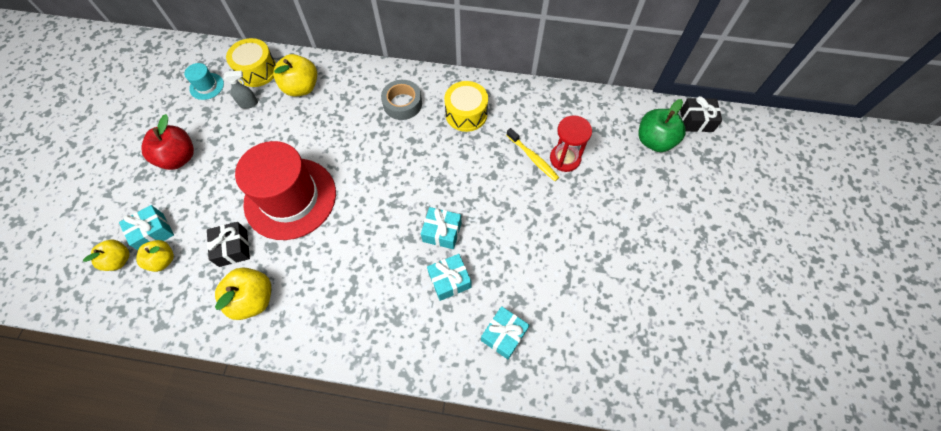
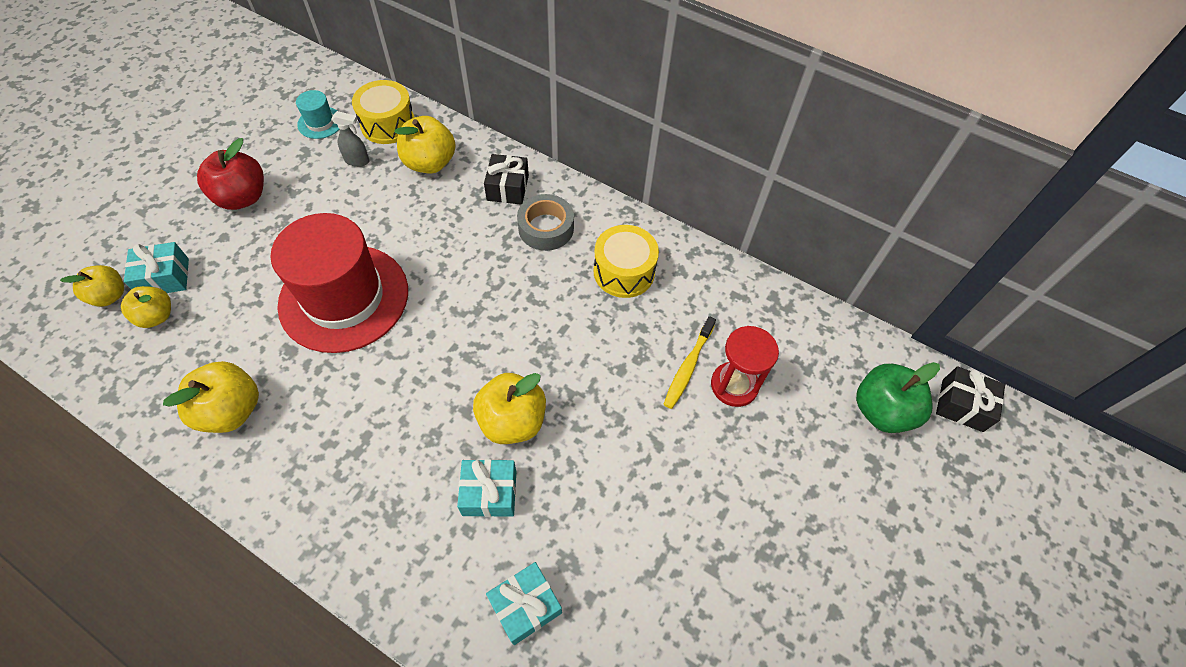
camera: 20 degrees right, 5 degrees down
(233, 248) = (243, 334): black gift -> black gift (507, 188)
(442, 232) = (512, 421): turquoise gift -> yellow apple
(533, 158) = (688, 367): yellow toothbrush -> yellow toothbrush turned 45 degrees clockwise

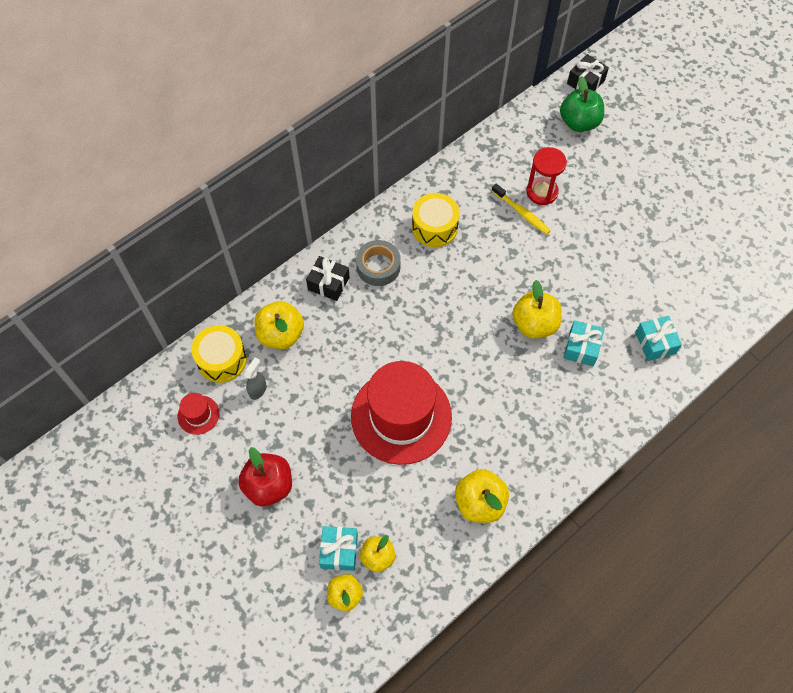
camera: 70 degrees left, 5 degrees up
(320, 123) = (198, 415): turquoise hat -> red hat

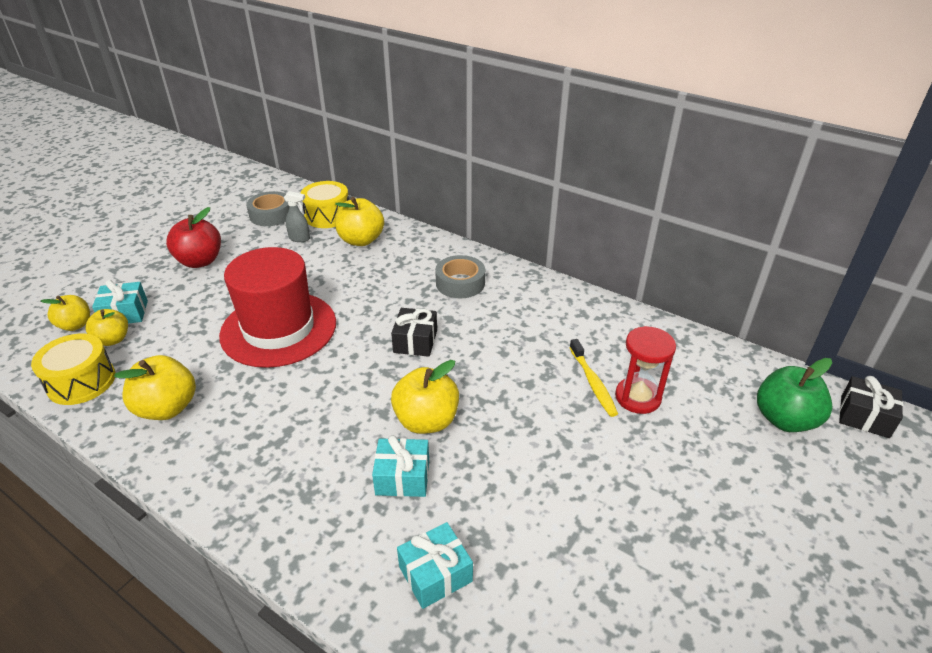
camera: 75 degrees right, 25 degrees down
(198, 415) = (271, 215): red hat -> grey tape
(328, 283) = (427, 256): black gift -> black gift (415, 341)
(434, 227) = (530, 313): yellow drum -> yellow drum (81, 382)
(521, 213) = (592, 382): yellow toothbrush -> yellow toothbrush turned 45 degrees counterclockwise

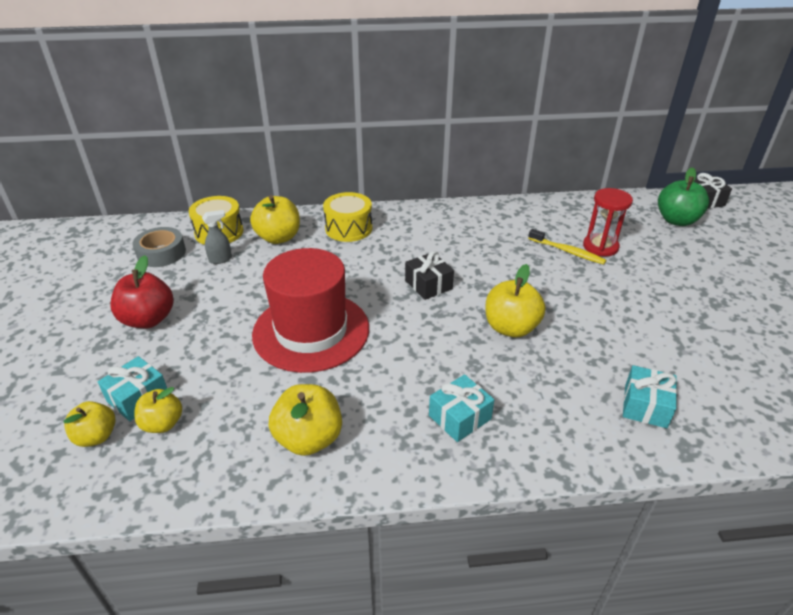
camera: 40 degrees left, 0 degrees up
(81, 382) = (188, 473): yellow drum -> yellow drum (348, 228)
(402, 477) = (548, 368): turquoise gift -> turquoise gift (459, 417)
(460, 283) = (401, 233): grey tape -> none

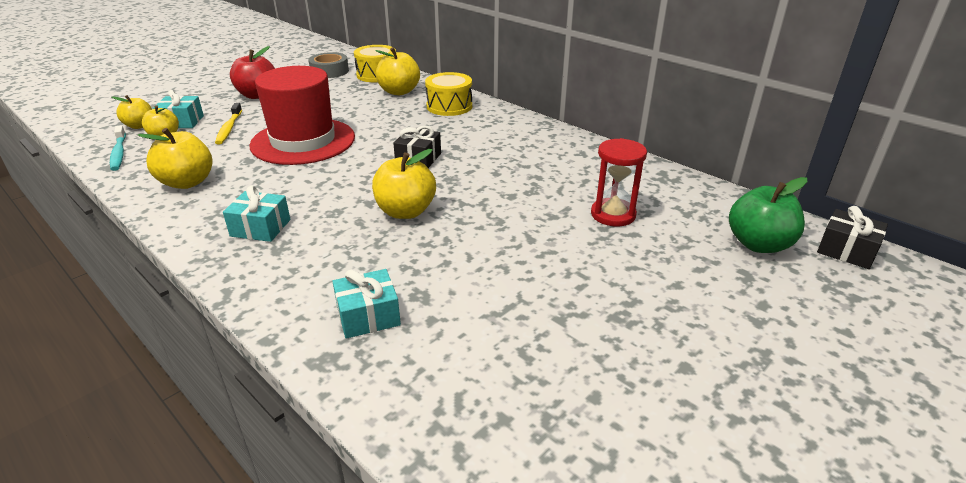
camera: 50 degrees right, 5 degrees down
(157, 475) = (119, 153): none -> turquoise toothbrush
(221, 259) = (347, 87): grey spray bottle -> none
(567, 251) = (572, 200): yellow toothbrush -> yellow toothbrush (229, 128)

